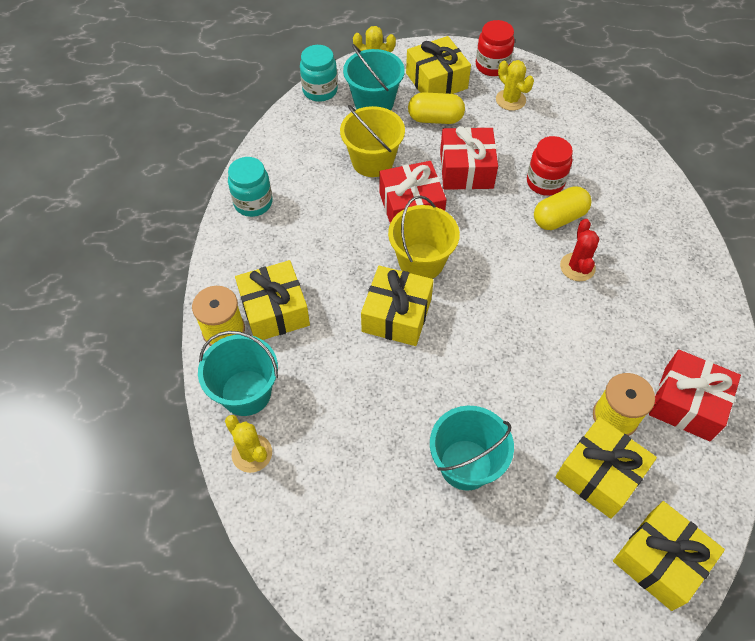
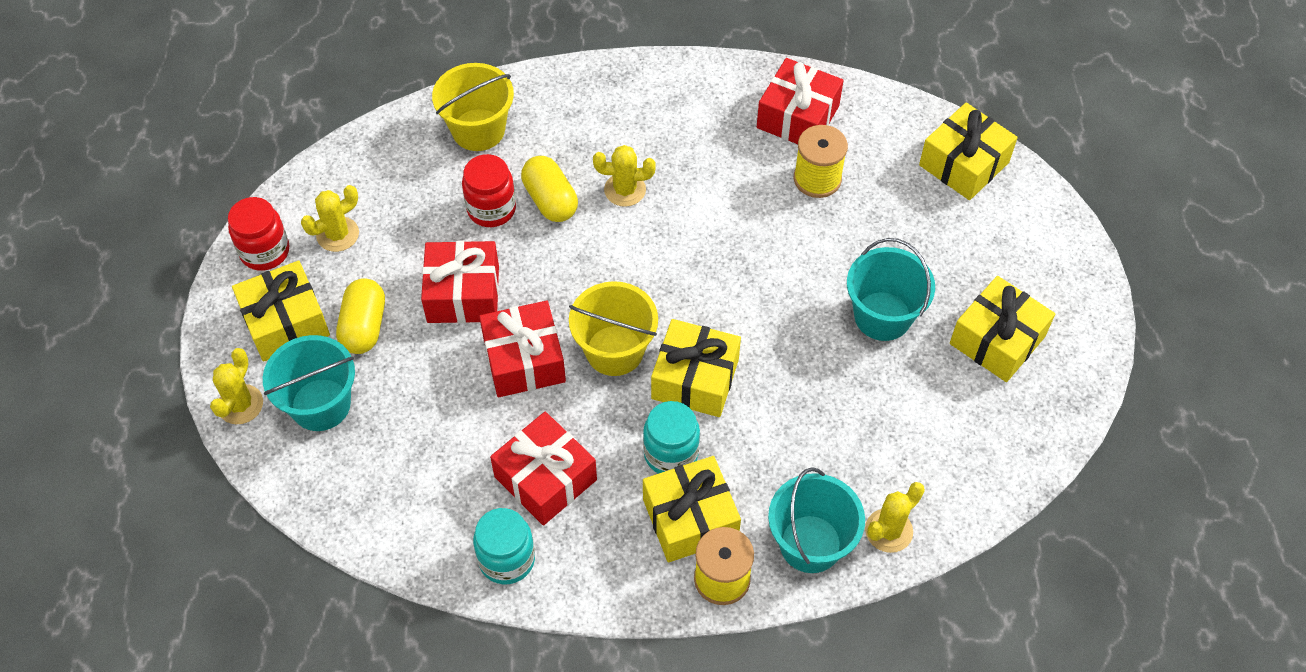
camera: 90 degrees left, 0 degrees up
(313, 222) = (545, 478): none -> red gift
(320, 90) = (285, 479): turquoise jar -> turquoise jar (671, 454)
(372, 161) = (438, 406): yellow bucket -> yellow bucket (478, 130)
(577, 267) = (625, 190): red cactus -> yellow cactus
(599, 474) = (882, 200): yellow gift -> yellow gift (997, 340)

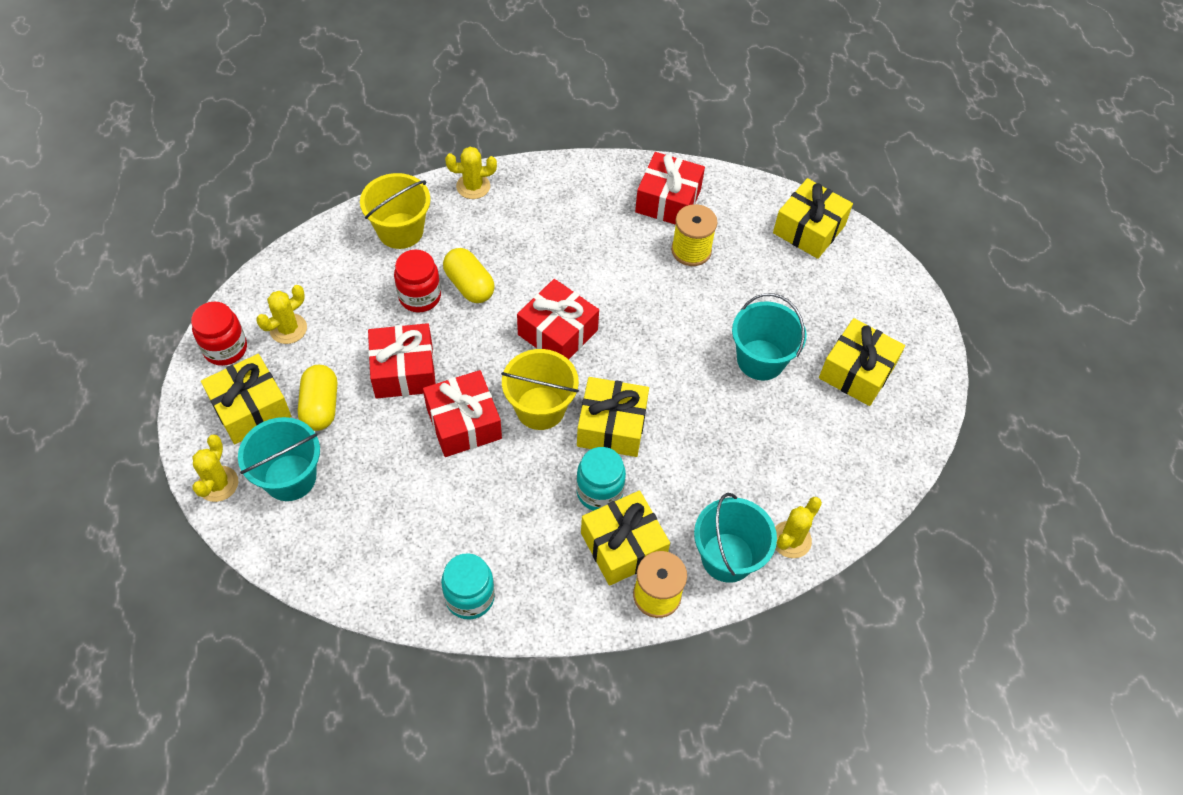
camera: 10 degrees left, 0 degrees up
(545, 478) = (494, 523): red gift -> red gift (557, 332)
(625, 190) = (531, 272): yellow cactus -> yellow cactus (473, 186)

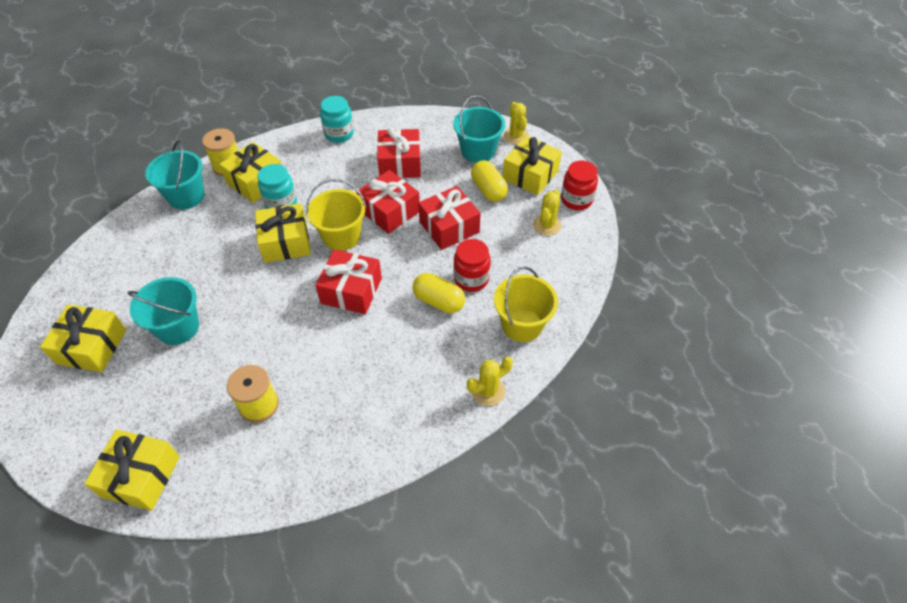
camera: 160 degrees right, 5 degrees down
(668, 200) = (295, 452): red gift -> red gift (400, 163)
(791, 540) = (143, 218): yellow cactus -> none

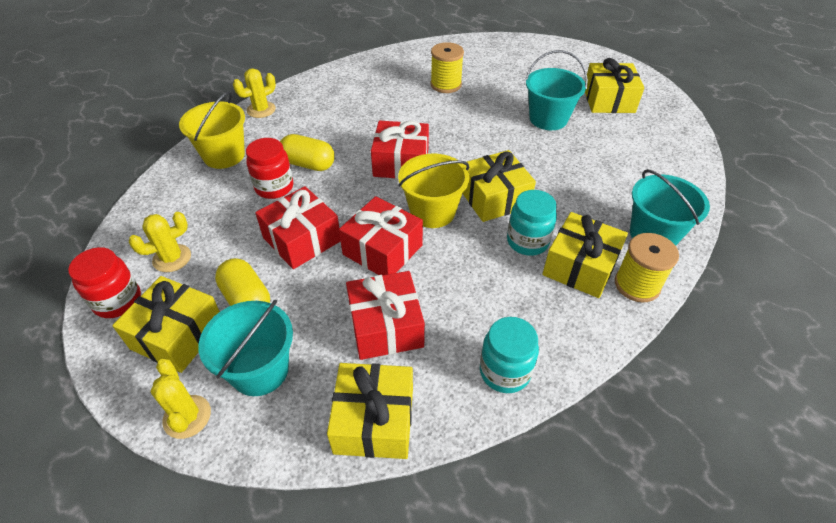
camera: 170 degrees right, 5 degrees down
(141, 476) = (504, 49): yellow gift -> yellow gift (374, 420)
(547, 225) = (172, 258): yellow cactus -> yellow cactus turned 45 degrees clockwise

